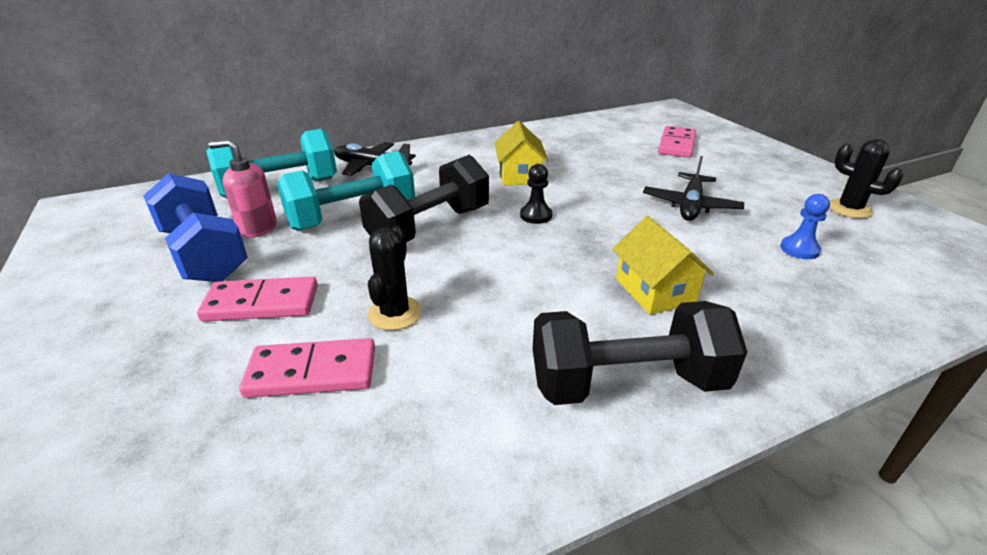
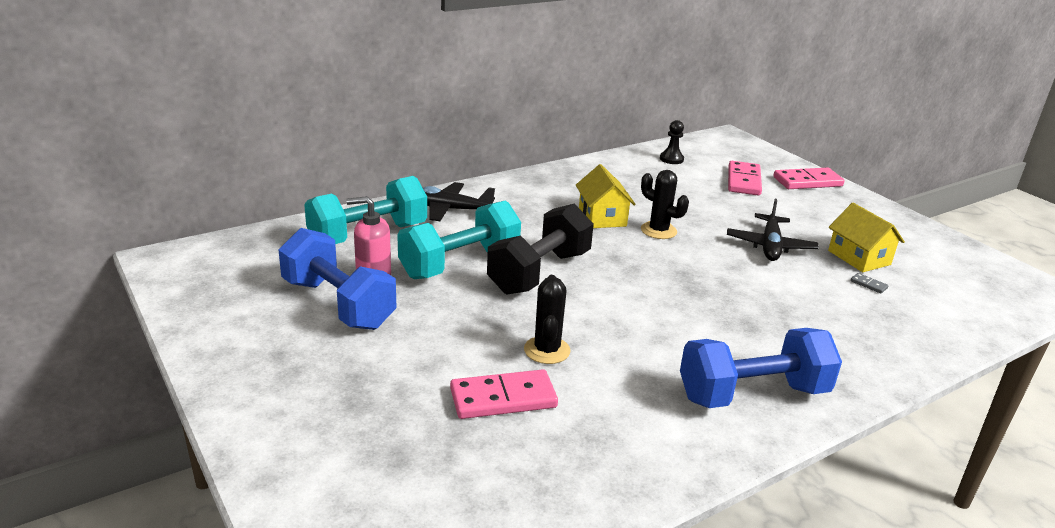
camera: 10 degrees left, 5 degrees down
(261, 303) = (424, 347): pink domino -> pink domino (807, 182)
(536, 215) = (633, 259): black pawn -> black pawn (671, 159)
(627, 383) = (753, 394): black dumbbell -> blue dumbbell
(654, 291) = (756, 324): yellow house -> yellow house (859, 257)
(799, 249) = (868, 284): blue pawn -> grey domino
(849, 209) = (907, 246): black cactus -> black cactus (658, 231)

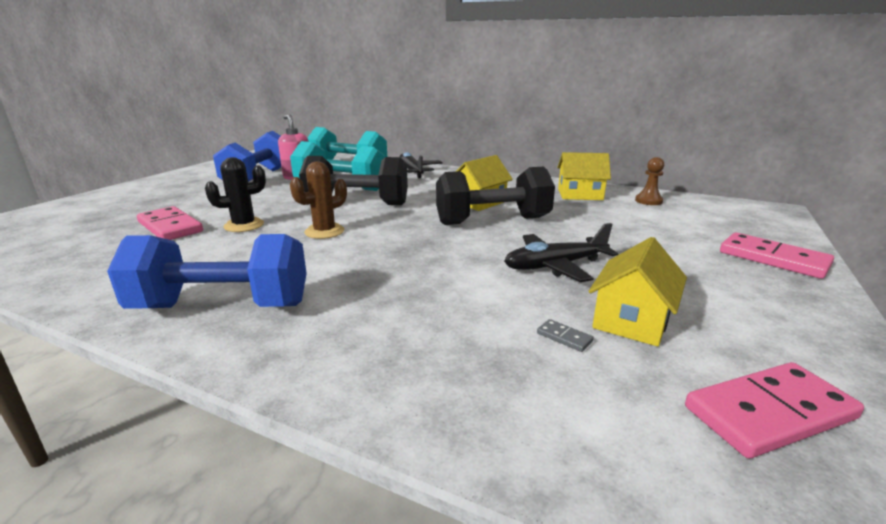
camera: 60 degrees right, 5 degrees down
(612, 311) = (324, 231): none -> brown cactus
(628, 173) = (580, 194): none -> yellow house
(658, 231) = (492, 221): black cactus -> black dumbbell
(671, 159) = (648, 201): black pawn -> brown pawn
(743, 181) = (681, 231): pink domino -> pink domino (769, 412)
(753, 394) = (222, 307): blue dumbbell -> blue dumbbell turned 45 degrees counterclockwise
(868, 284) = (564, 337): grey domino -> grey domino turned 60 degrees counterclockwise

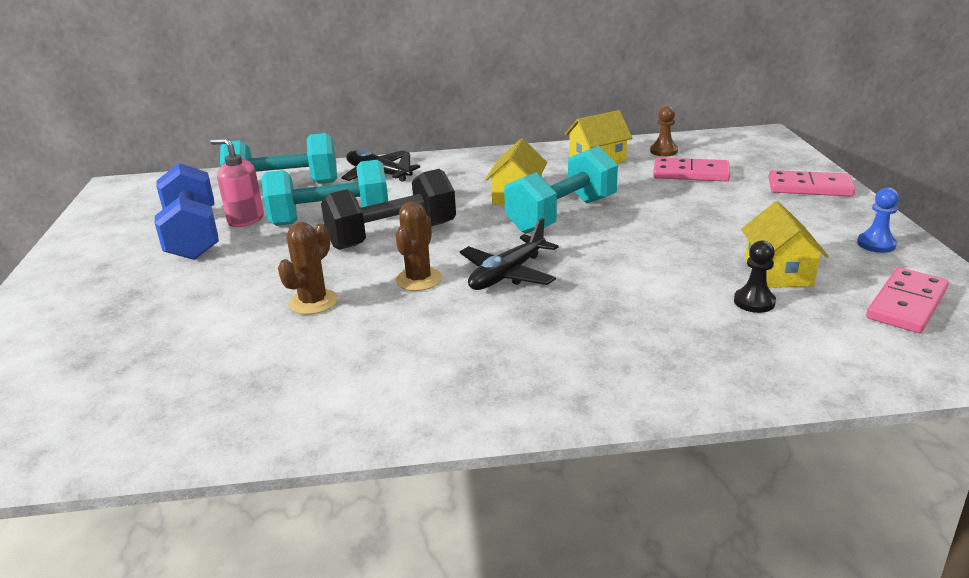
camera: 30 degrees left, 5 degrees up
(170, 227) = (224, 334): pink domino -> pink domino (691, 173)
(222, 307) = (465, 383): blue dumbbell -> none
(244, 225) = (313, 302): black cactus -> brown cactus
(492, 221) = (562, 215): black dumbbell -> turquoise dumbbell
(555, 266) = (674, 245): black plane -> black plane (507, 274)
(564, 337) = (754, 302): grey domino -> black pawn
(800, 332) = (876, 244): none -> blue pawn

